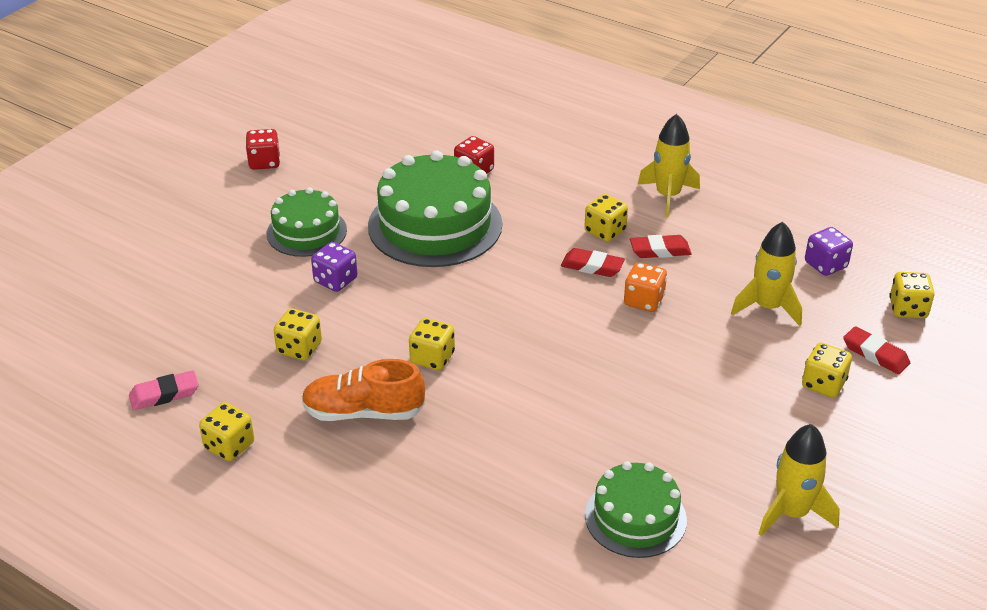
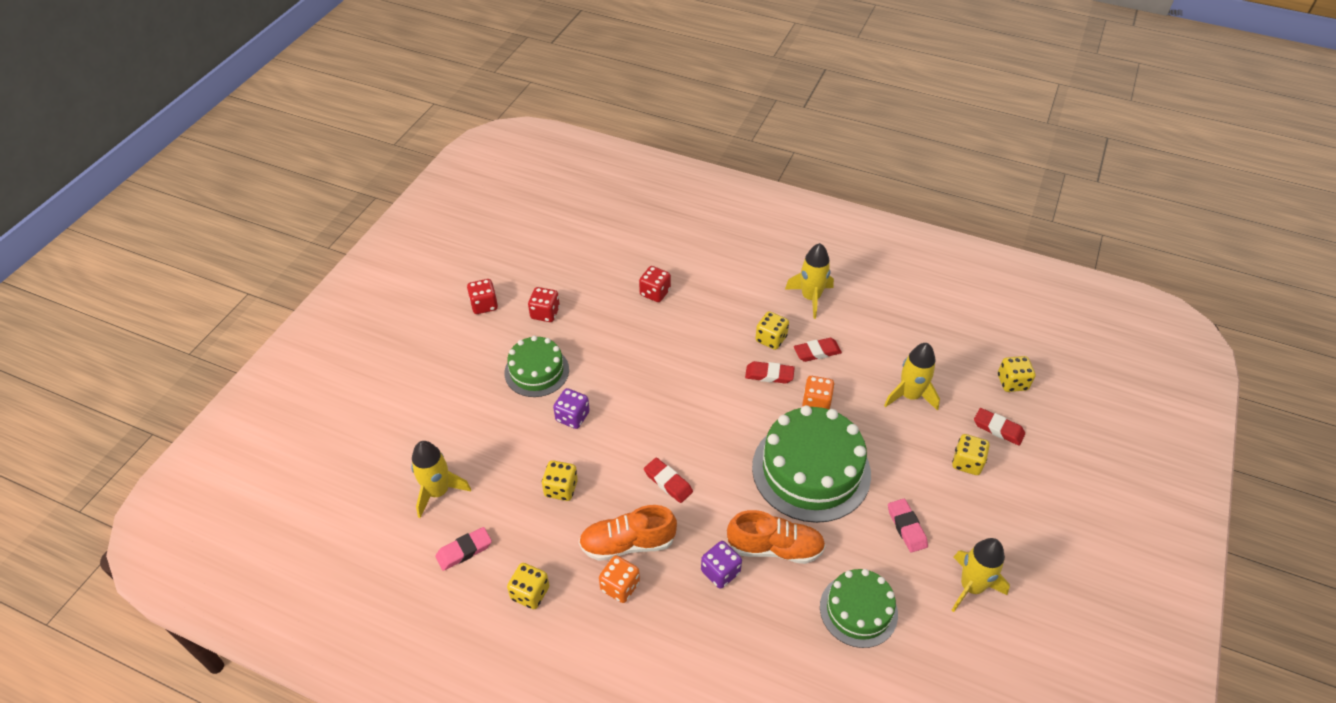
camera: 10 degrees left, 10 degrees up
(152, 334) = (438, 492): none -> yellow rocket
(334, 177) = (545, 313): none -> red dice
(341, 453) = (620, 586): none -> orange dice
(432, 358) = (668, 482): yellow dice -> red eraser
(435, 225) = (637, 350): green cake -> green cake (811, 470)
(547, 440) = (775, 548): none -> orange shoe
(723, 440) = (906, 527): none -> pink eraser
(825, 265) = (943, 349): purple dice -> purple dice (720, 572)

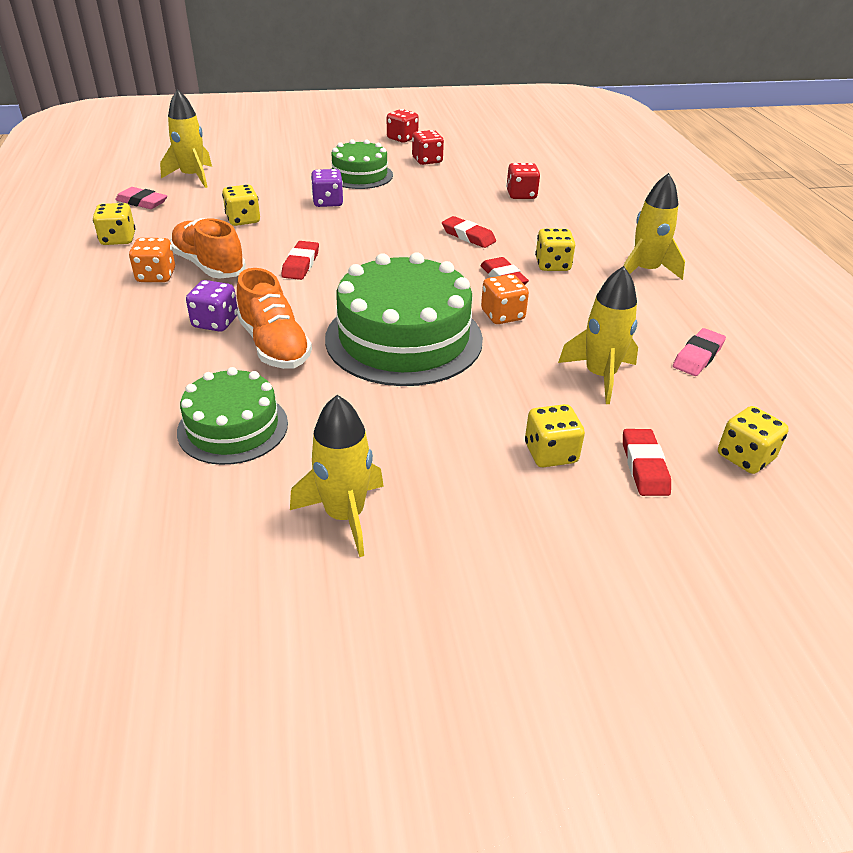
camera: 55 degrees right, 10 degrees down
(817, 352) = (575, 296): red eraser -> red eraser (468, 236)
(906, 527) = (390, 430): pink eraser -> pink eraser (697, 356)

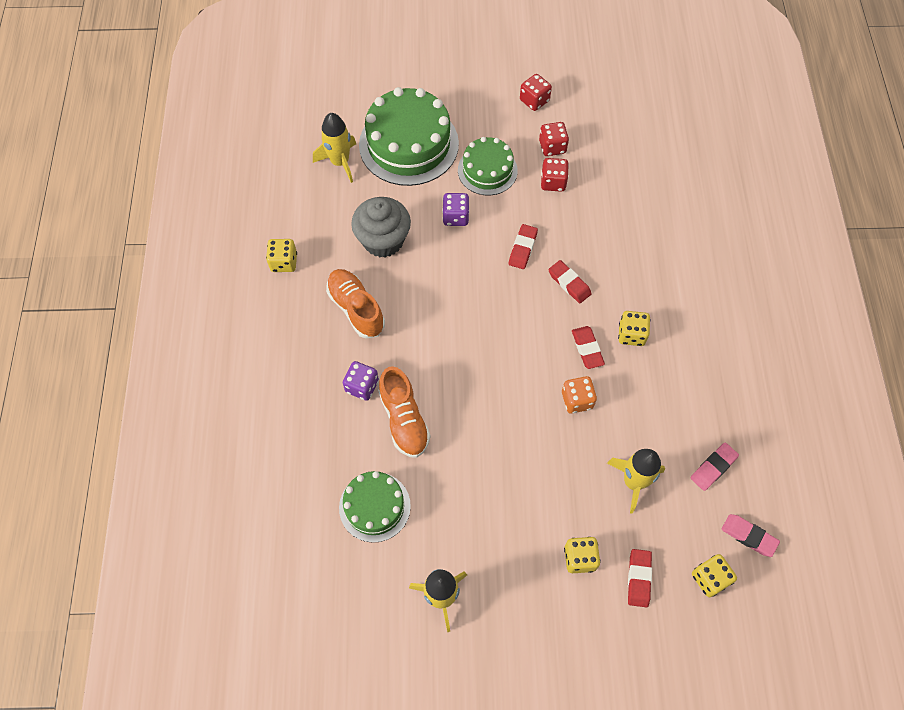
camera: 10 degrees right, 25 degrees up
(142, 202) = (299, 203): pink eraser -> pink eraser (749, 536)
(156, 276) = (316, 319): orange dice -> none
(243, 220) = (383, 240): yellow dice -> grey cupcake
(300, 264) = (427, 314): red eraser -> red eraser (522, 248)
(404, 338) = (498, 421): green cake -> green cake (408, 144)
(521, 195) = (628, 218): red dice -> red dice (553, 182)
(645, 271) = (706, 351): yellow rocket -> none

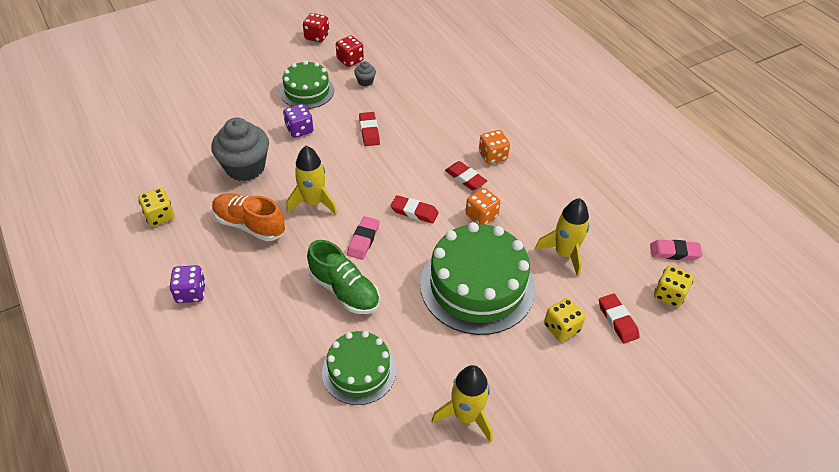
camera: 30 degrees left, 15 degrees down
(340, 162) = (173, 127): yellow rocket -> yellow rocket (313, 202)
(362, 386) = (290, 281): purple dice -> purple dice (191, 292)
(404, 419) = (344, 290): orange shoe -> green shoe
(408, 144) = (228, 95): green cake -> green cake (477, 286)
(553, 182) = (365, 81): red dice -> grey cupcake
(569, 283) = (422, 141): red eraser -> red eraser (414, 212)
(631, 334) = (493, 156): yellow dice -> orange dice
(713, 467) = (615, 218): pink eraser -> pink eraser (363, 240)

